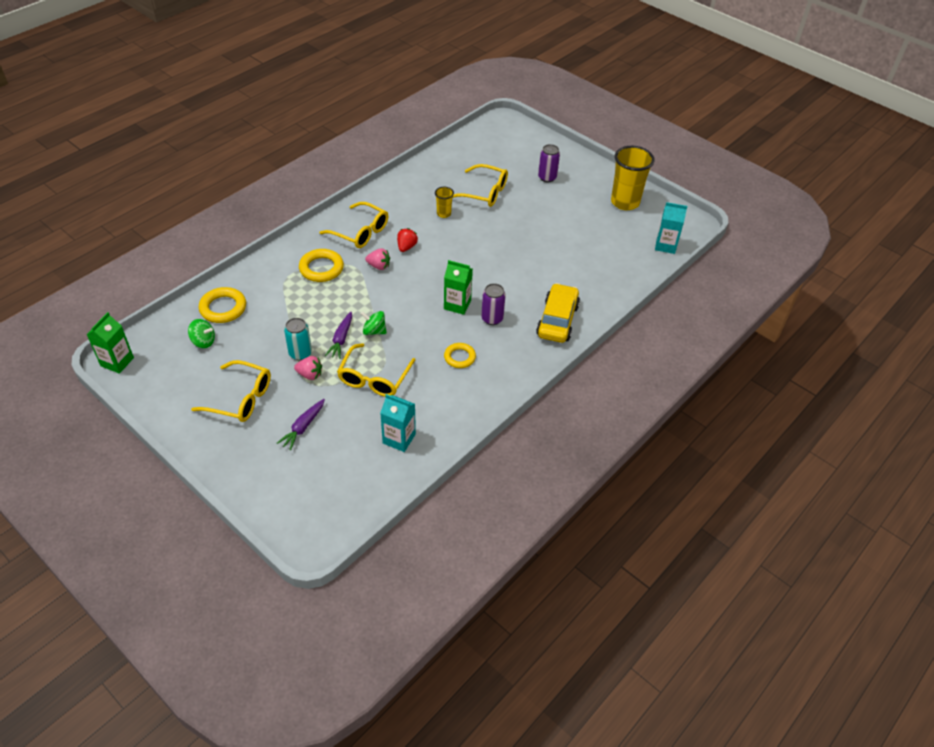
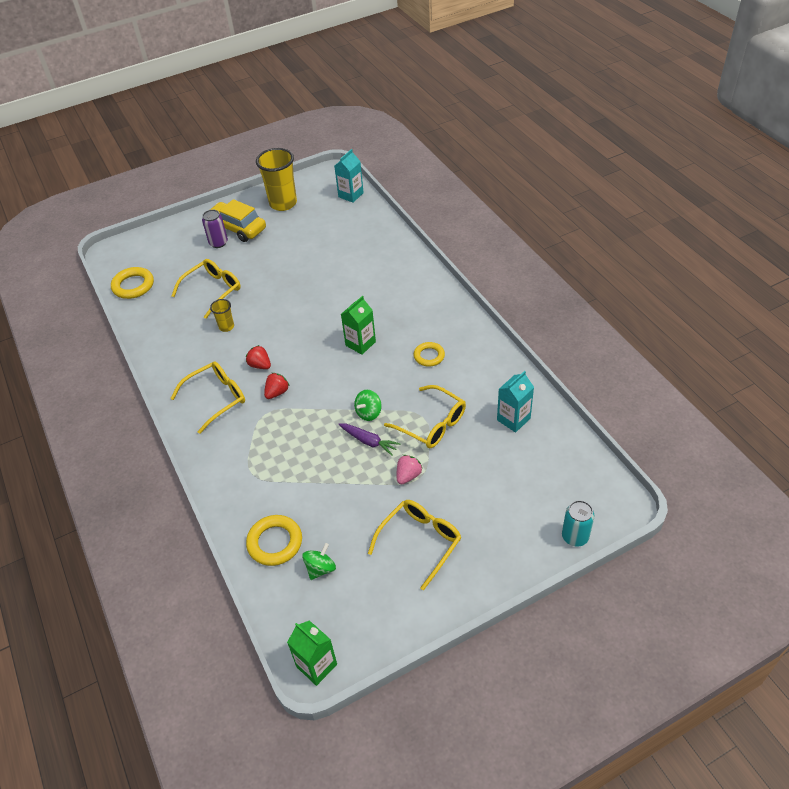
camera: 65 degrees left, 0 degrees up
(300, 353) = (375, 479): turquoise can -> turquoise can (575, 536)
(303, 427) = (477, 492): purple carrot -> none
(321, 268) = (255, 441): yellow ring -> yellow ring (133, 286)
(379, 266) = (277, 392): pink strawberry -> red strawberry
(492, 318) = (389, 323): purple can -> none
(557, 320) = (410, 282): yellow car -> yellow car (237, 228)

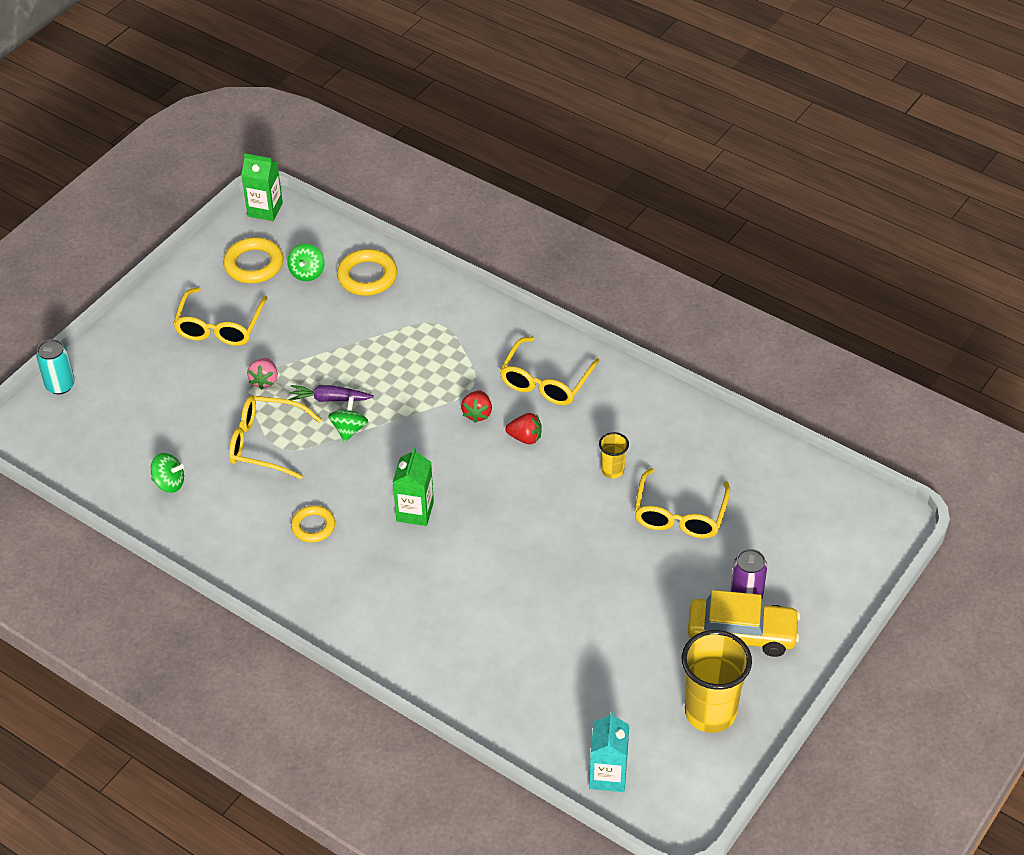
camera: 150 degrees right, 0 degrees up
(133, 286) = (800, 481): yellow ring -> yellow ring (254, 264)
(513, 419) = (169, 483): turquoise carton -> green spinning top

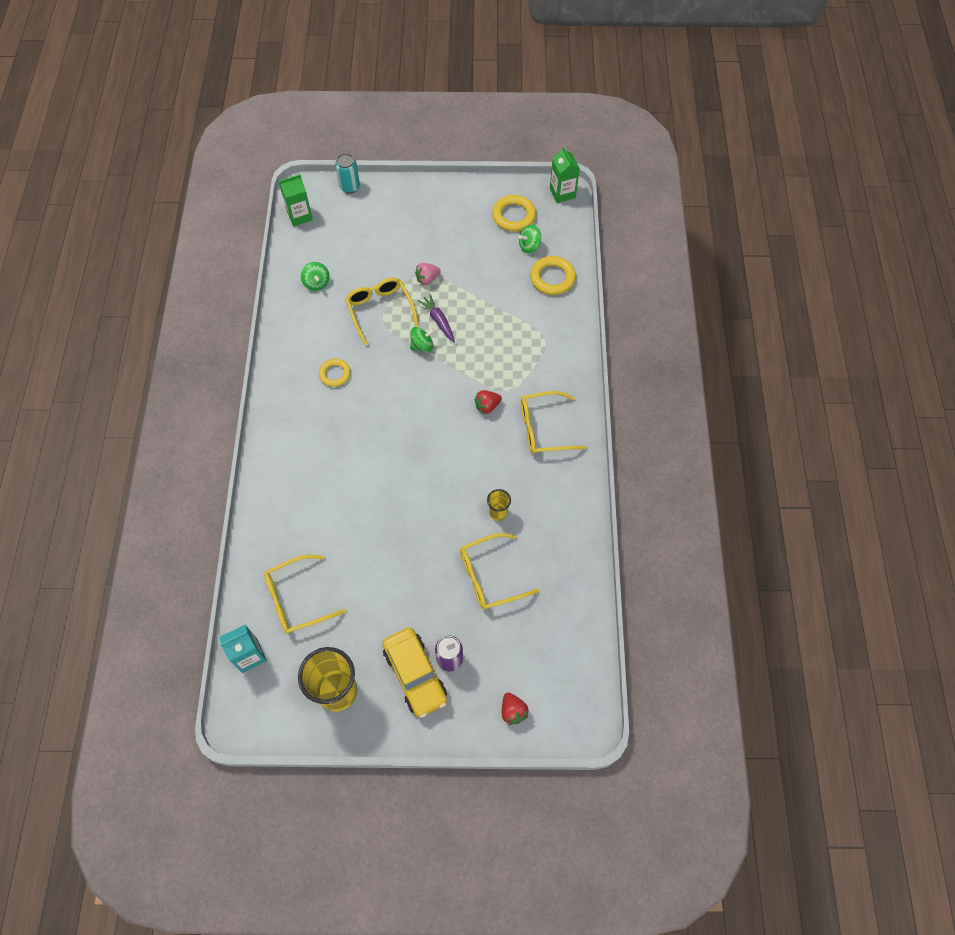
camera: 55 degrees right, 15 degrees up
(219, 326) = (451, 231): yellow glasses -> yellow glasses (297, 599)
(415, 511) = (384, 420): green carton -> green carton (300, 216)
(525, 438) = (487, 445): red strawberry -> red strawberry (513, 711)

